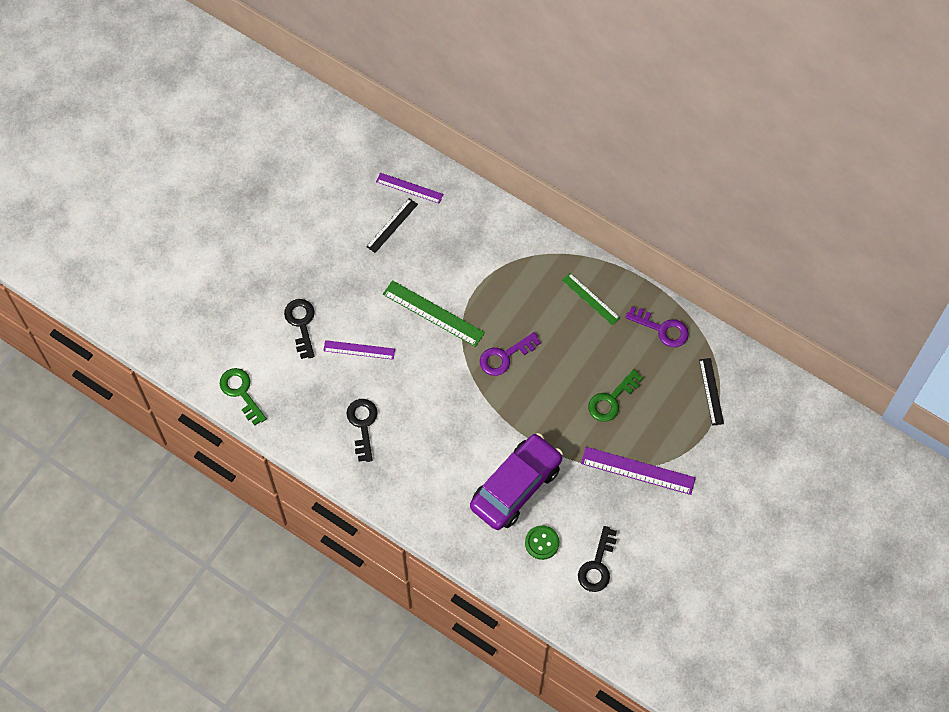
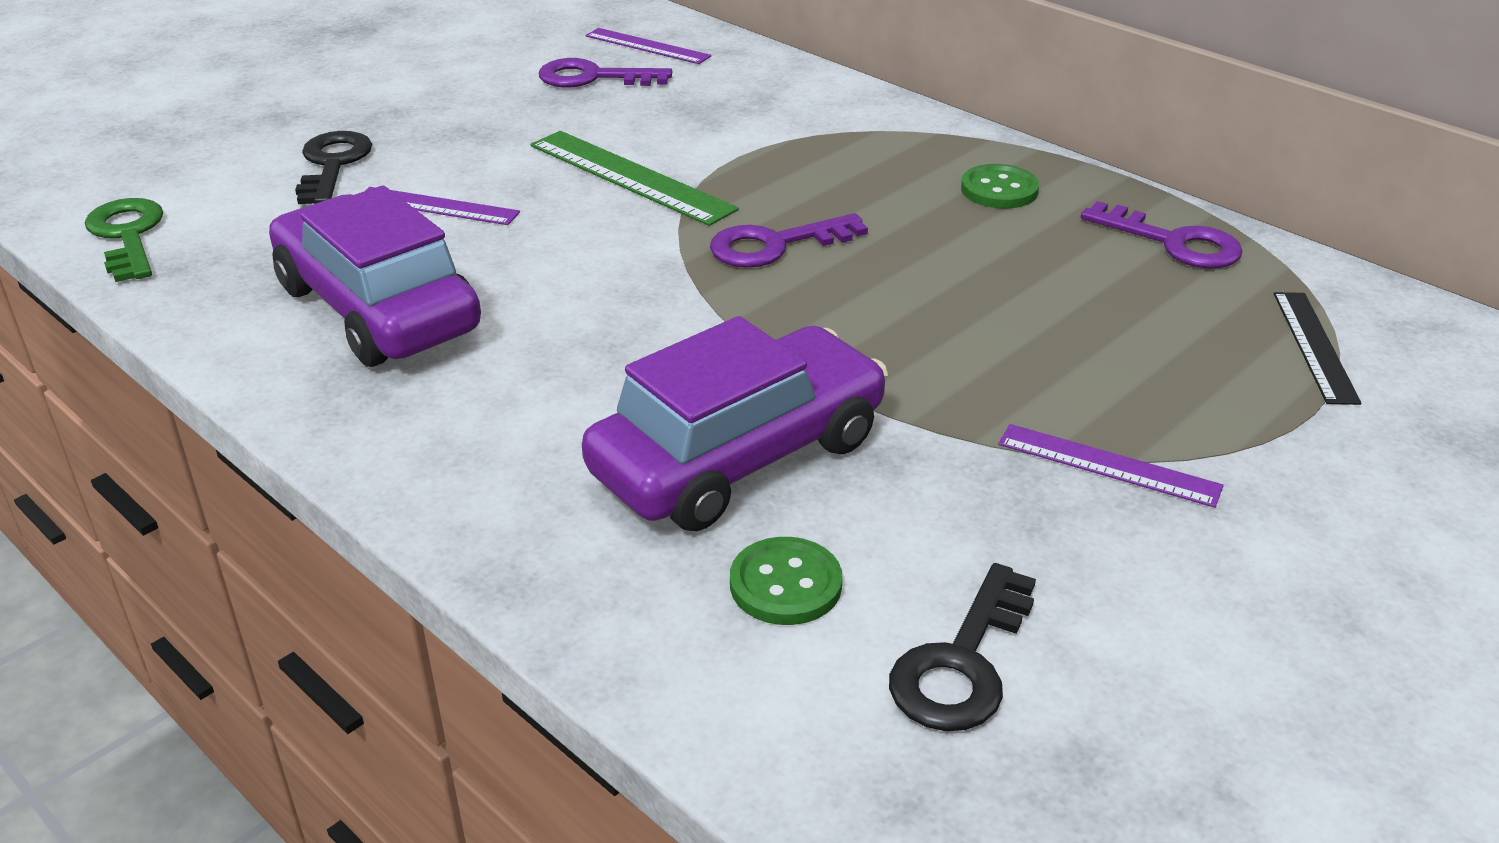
camera: 10 degrees right, 30 degrees down
(362, 425) = (377, 309): black key -> purple car
(392, 225) = (593, 77): black ruler -> purple key
(590, 299) = (999, 190): green ruler -> green button
(611, 400) = (1037, 333): green key -> none
(638, 470) = (1108, 465): purple ruler -> purple ruler, size x0.64

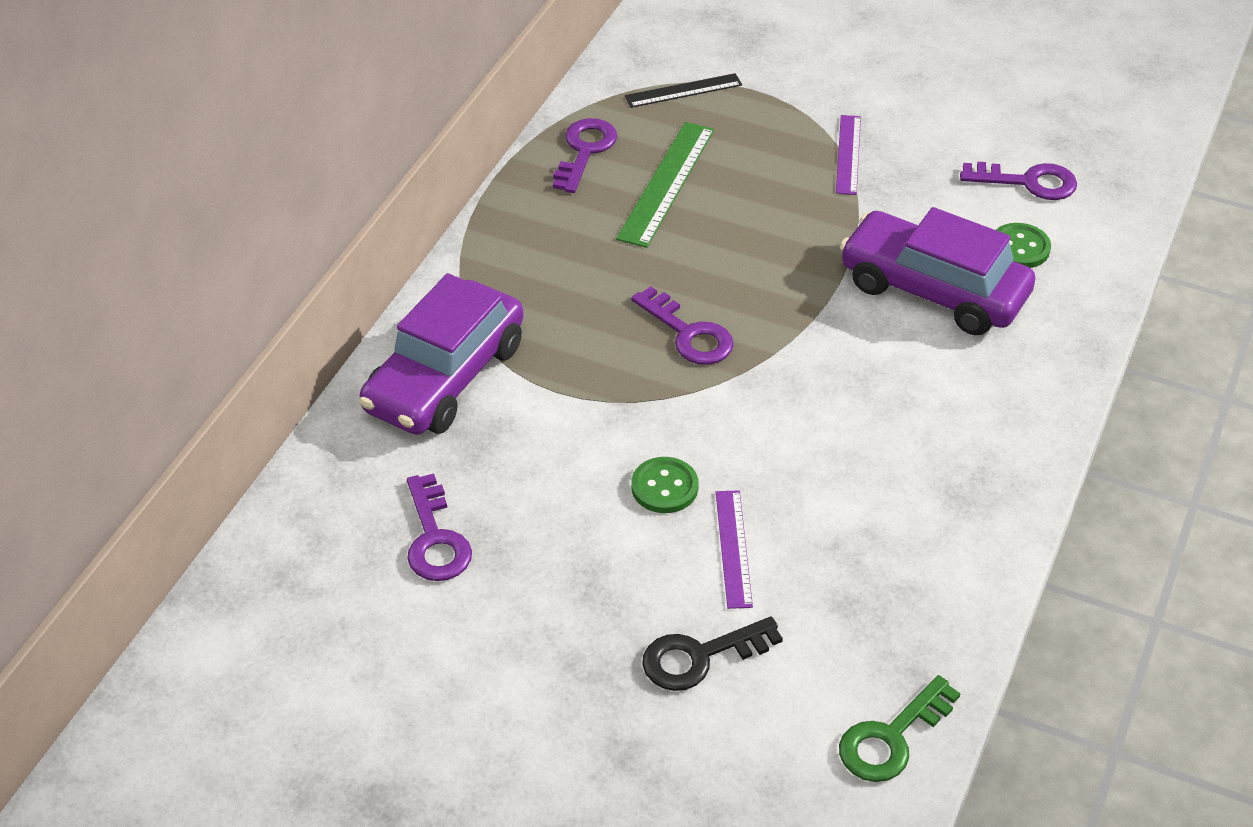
camera: 110 degrees left, 10 degrees up
(377, 309) = (893, 517): purple car -> purple car (445, 377)
(630, 177) = (624, 445): green ruler -> green ruler (666, 183)
(647, 46) = (341, 523): purple ruler -> none
(962, 663) = (1028, 182): black key -> purple key
(999, 190) = (546, 238): green button -> green button (664, 487)

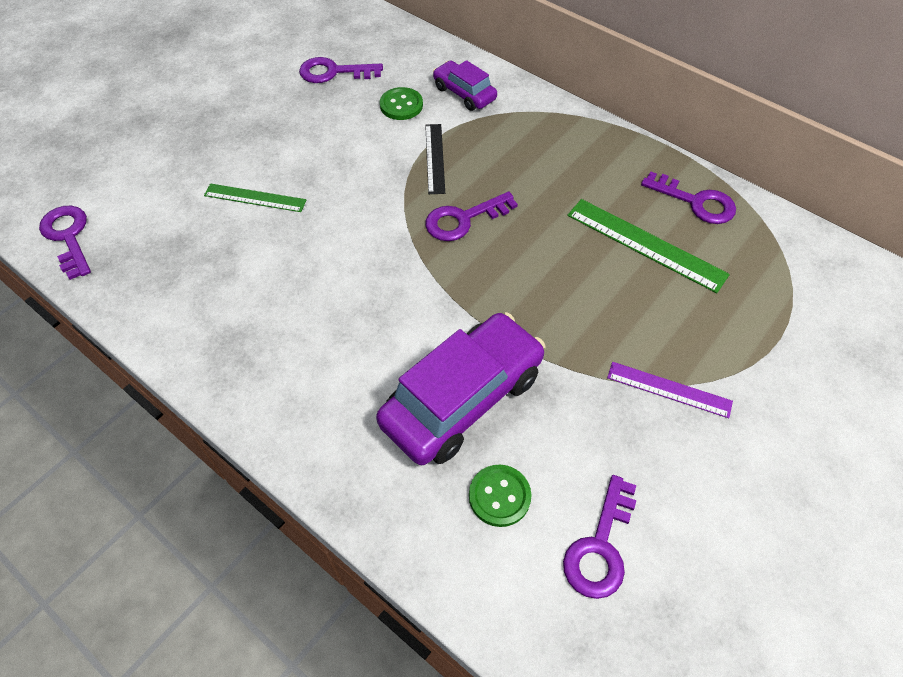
camera: 105 degrees right, 10 degrees up
(445, 377) = (464, 93): purple car -> purple car, size x0.53
(664, 487) = (323, 176): green button -> green button (401, 105)
(683, 91) = (778, 284): black ruler -> black ruler (435, 158)
(700, 657) = (184, 164): black key -> none
(733, 548) = (255, 198): purple ruler -> green ruler
(891, 738) = (68, 237): green key -> purple key

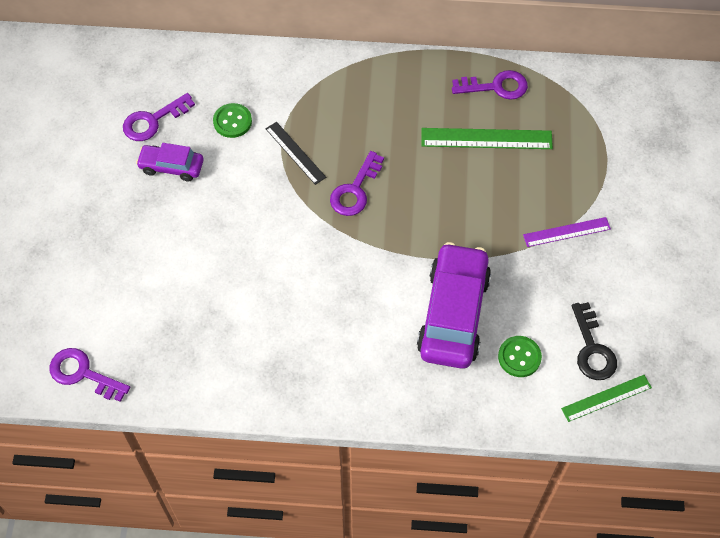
camera: 35 degrees left, 5 degrees up
(255, 198) = (193, 261): green ruler -> green ruler (606, 398)
(464, 93) = (271, 84): purple car -> purple car (171, 167)
(600, 547) = (592, 349): purple key -> black key

